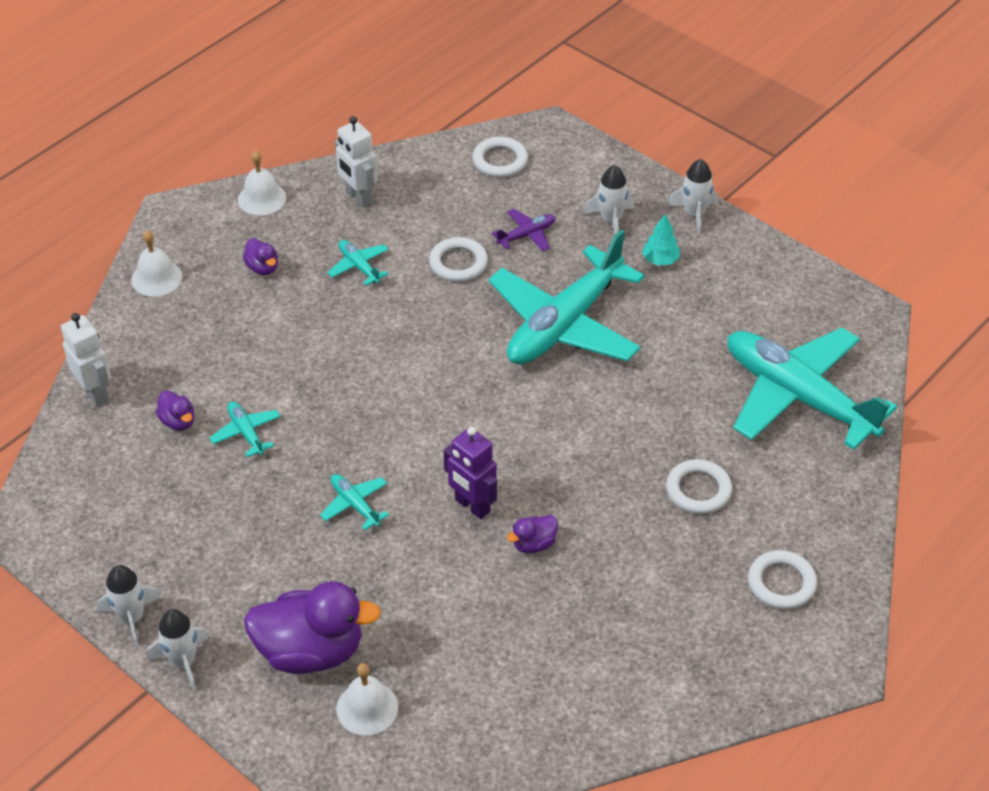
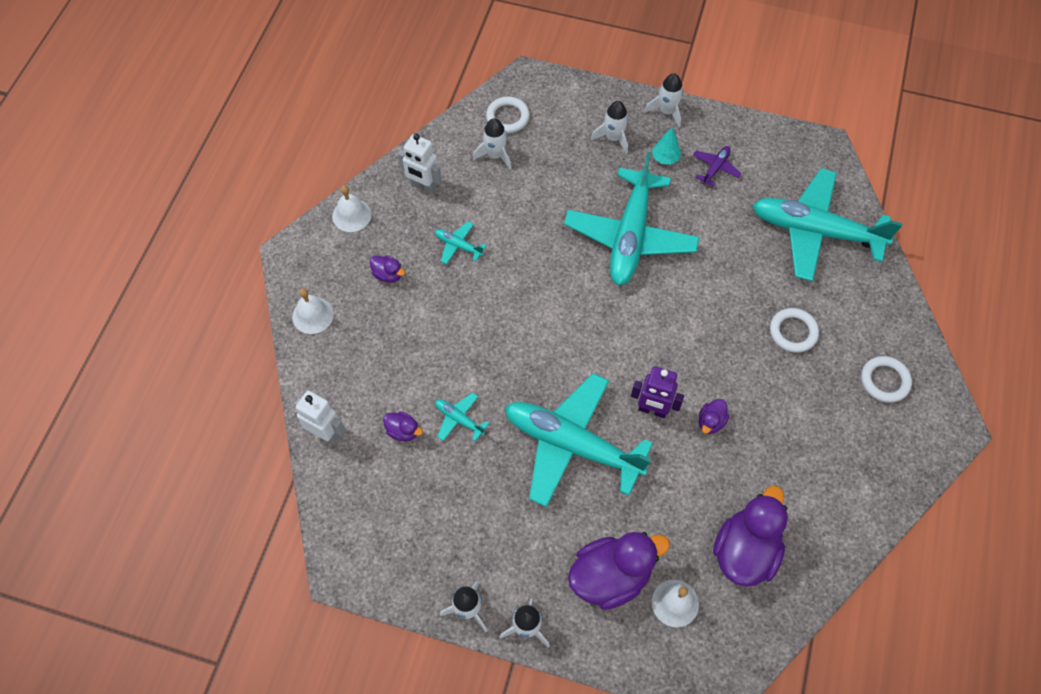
camera: 25 degrees left, 15 degrees up
(355, 504) = (571, 444): turquoise plane -> turquoise plane, size x2.49
(458, 263) = (528, 215): white ring -> none
(460, 193) = (495, 155): none -> white rocket
(485, 690) = (745, 551): none -> purple duck
(527, 235) = (562, 172): purple plane -> purple plane (715, 168)

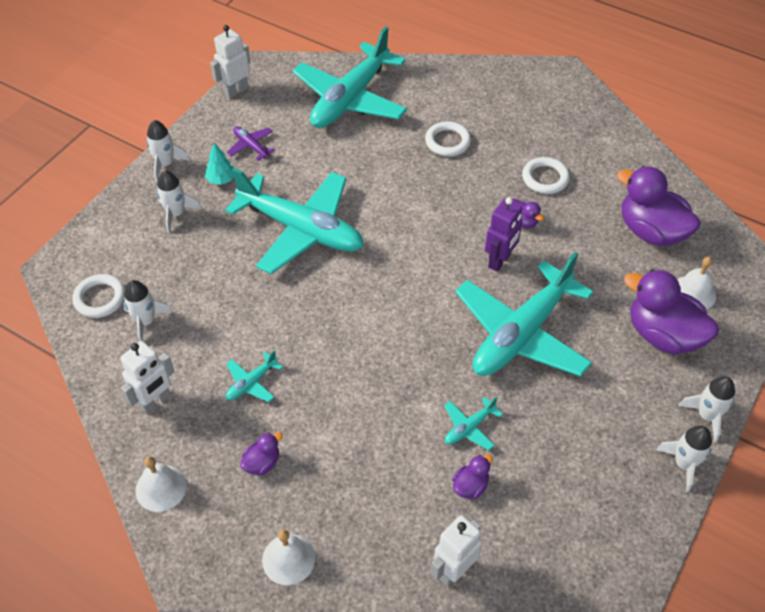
camera: 75 degrees left, 10 degrees down
(610, 576) = (663, 335): purple duck -> purple duck turned 45 degrees counterclockwise
(781, 134) = (236, 91): none -> white robot
(884, 381) = (511, 99): white ring -> white ring (545, 178)

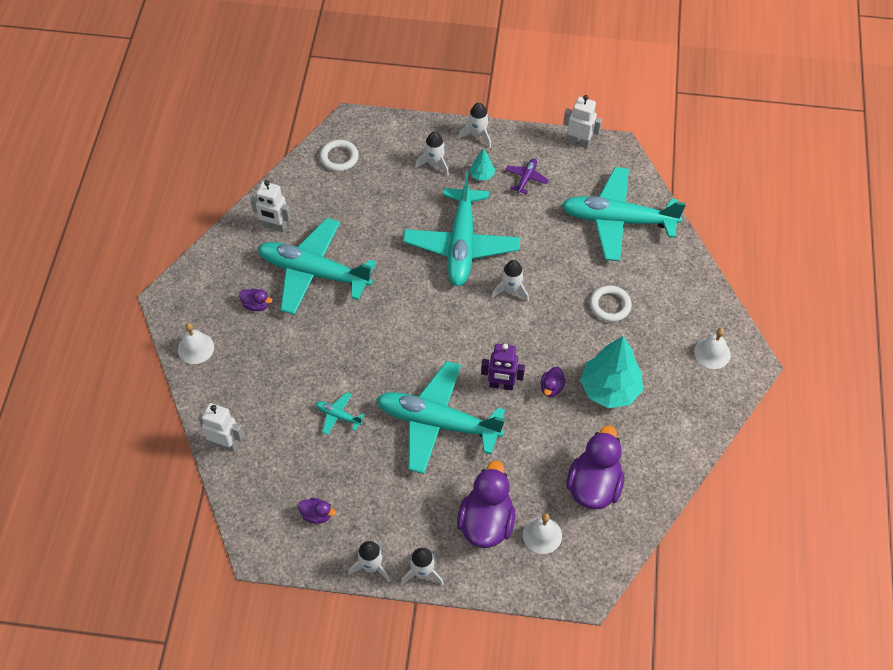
camera: 65 degrees right, 5 degrees up
(146, 321) = (333, 191): white rocket -> white rocket (511, 290)
(161, 488) = (215, 259): white bell -> white bell (712, 353)
(251, 383) = (313, 272): turquoise plane -> turquoise plane, size x2.49
(470, 486) = (292, 432): purple duck -> purple duck (317, 515)
(545, 178) = (609, 389): white ring -> turquoise tree

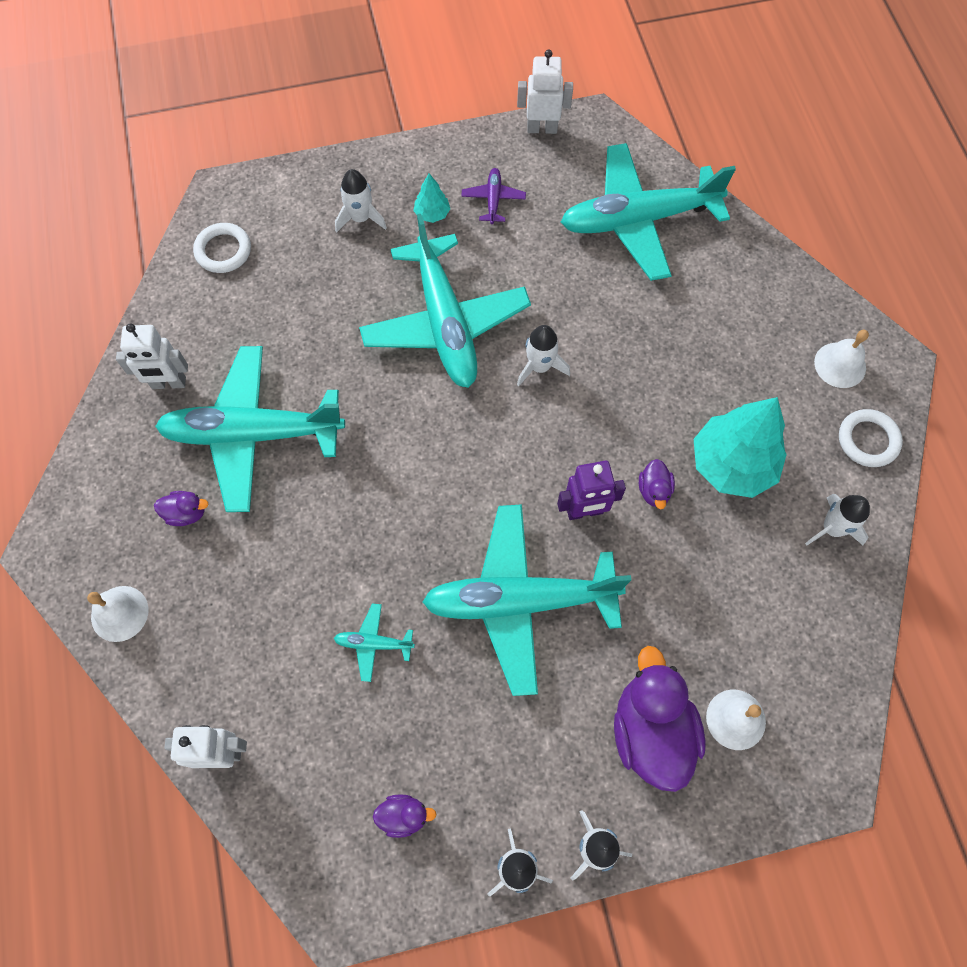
camera: 20 degrees left, 10 degrees up
(477, 135) = (403, 159): white rocket -> white rocket (832, 528)
(593, 486) = (772, 616): purple duck -> none
(610, 305) = (680, 343): white ring -> white ring (868, 440)

